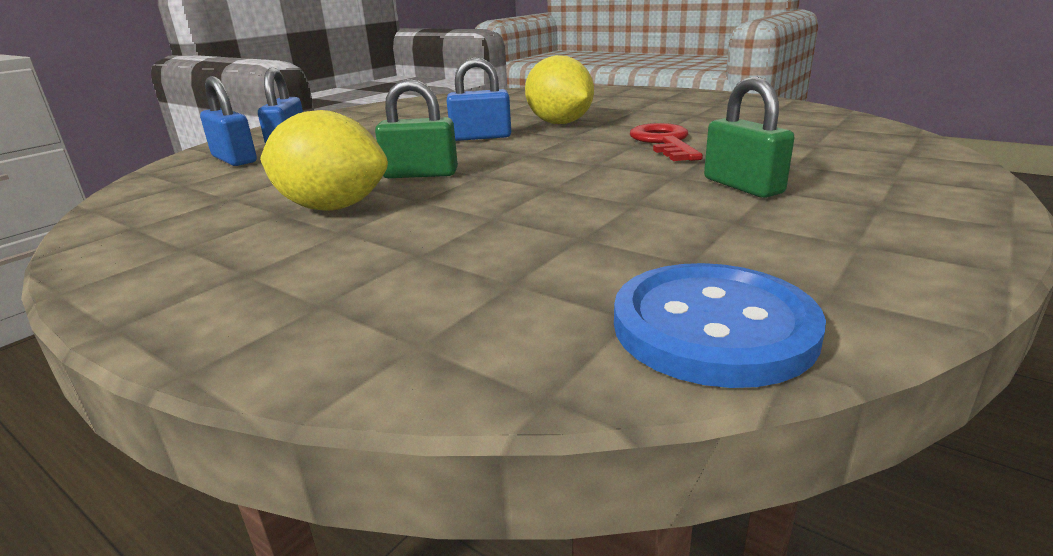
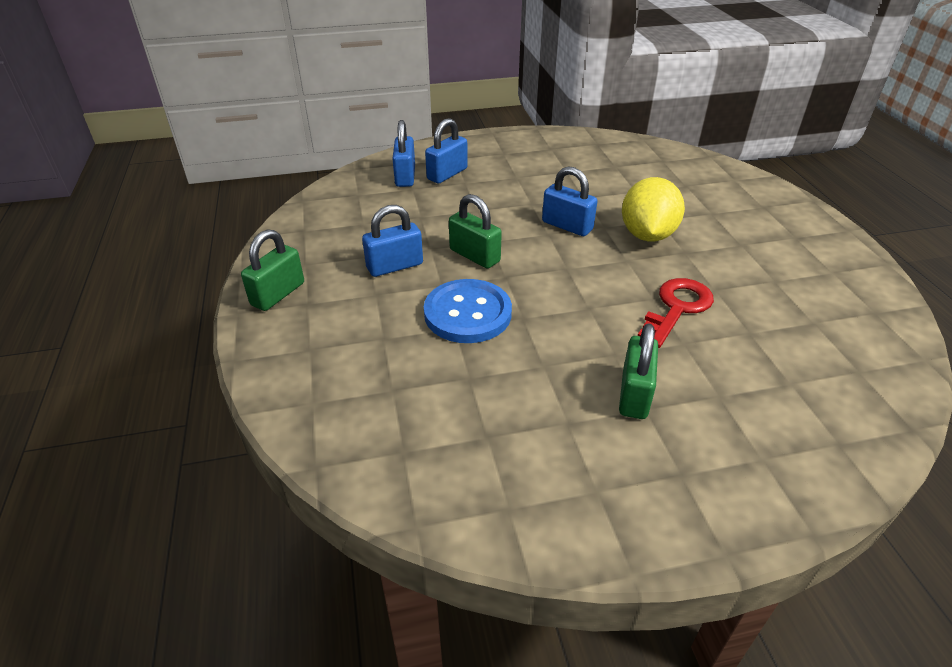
camera: 40 degrees right, 15 degrees up
(174, 283) = (278, 294): none -> green padlock
(332, 207) = (395, 266): yellow lemon -> blue padlock
(713, 327) = (423, 483): blue button -> blue button (467, 313)

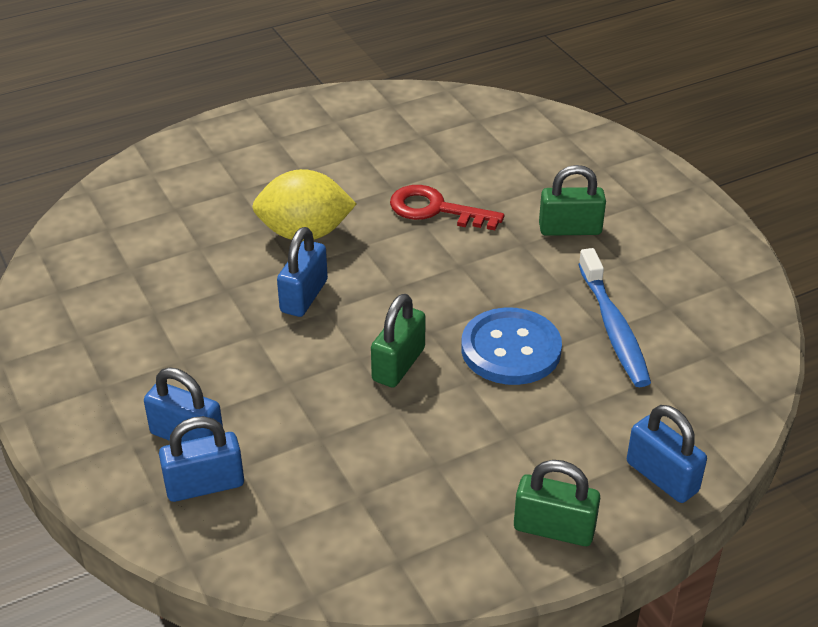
camera: 105 degrees left, 0 degrees up
(395, 266) = (449, 432): blue padlock -> blue padlock (662, 477)
(470, 384) = (613, 328): none -> blue toothbrush

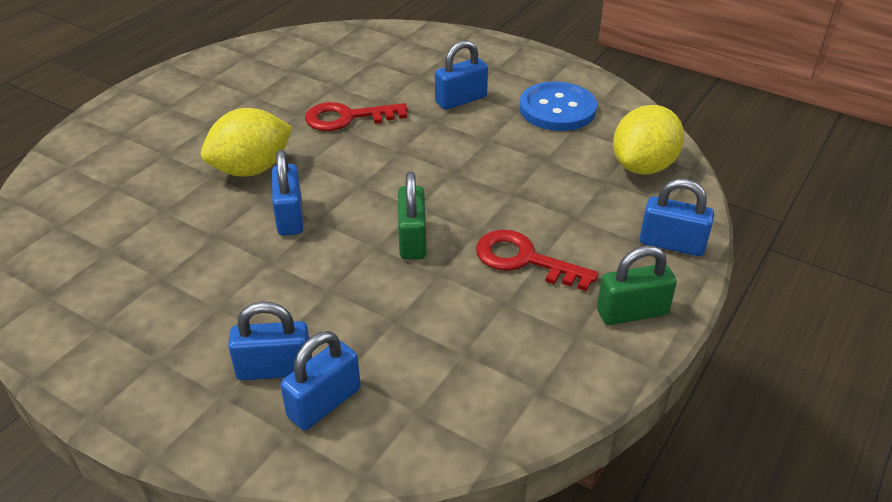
camera: 30 degrees left, 0 degrees up
(491, 430) = (524, 260): none -> red key
(511, 349) = (489, 197): blue button -> blue button (557, 109)
(570, 229) = (461, 100): green padlock -> blue padlock
(613, 328) = (549, 155): blue toothbrush -> none
(709, 379) = (643, 166): none -> yellow lemon

